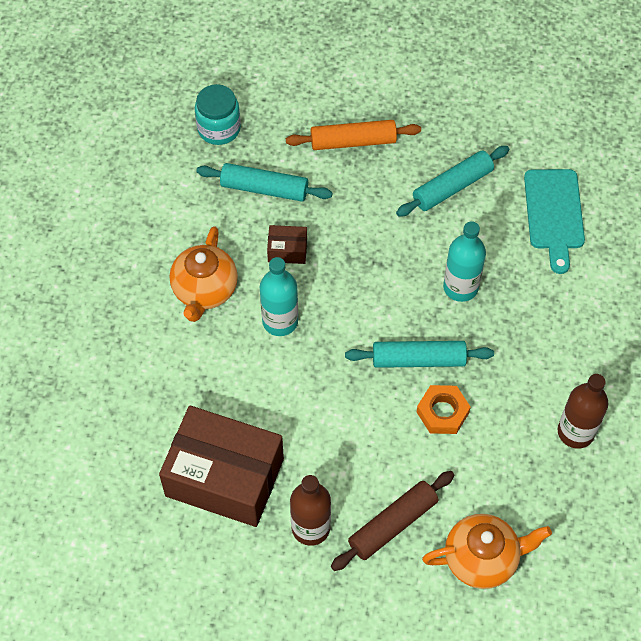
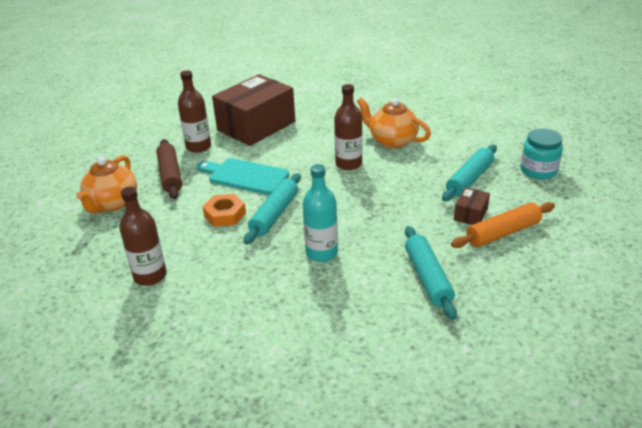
camera: 115 degrees right, 25 degrees down
(280, 321) = (348, 164): turquoise bottle -> brown bottle
(287, 250) = (406, 178): brown box -> brown box (470, 214)
(353, 141) = (503, 233): orange rolling pin -> orange rolling pin turned 45 degrees clockwise
(554, 214) = (363, 338): turquoise cutting board -> turquoise cutting board (245, 176)

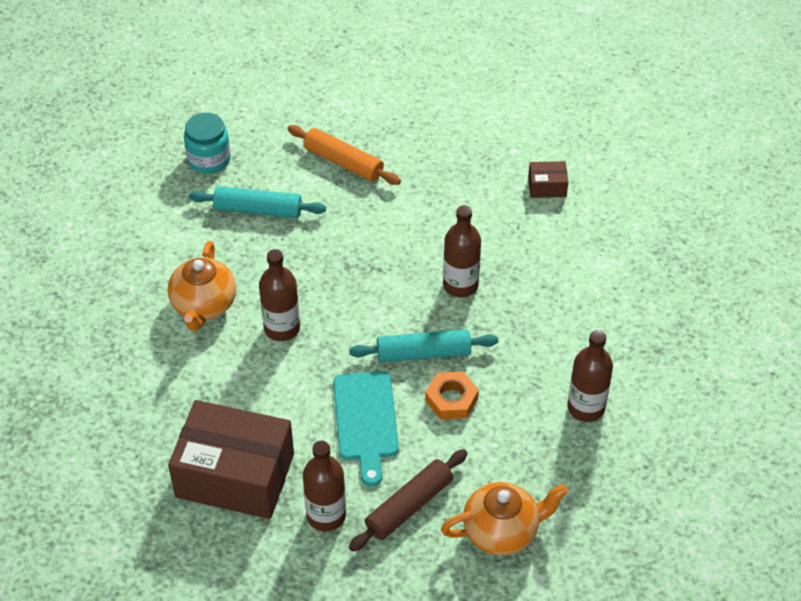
camera: 120 degrees left, 15 degrees up
(321, 253) = (460, 285): turquoise bottle -> brown bottle
(428, 278) = (445, 196): turquoise rolling pin -> none
(470, 214) = (326, 192): brown box -> brown box (547, 187)

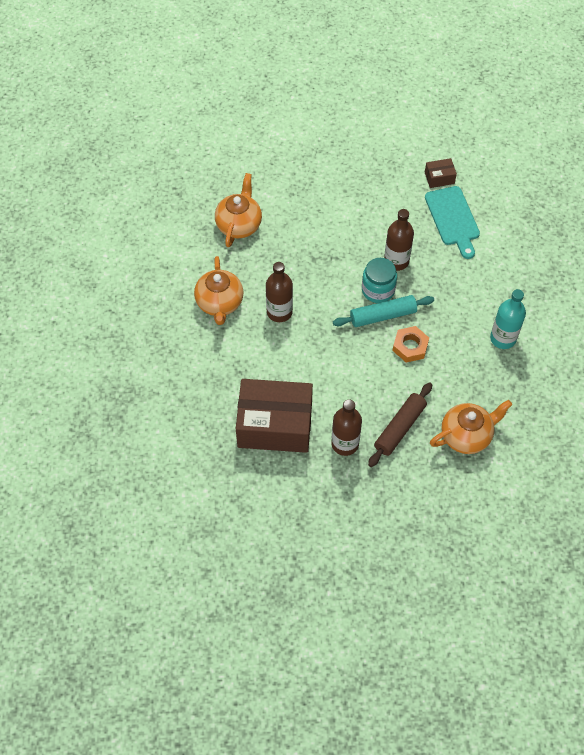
camera: 10 degrees left, 10 degrees up
(209, 159) = (193, 190): turquoise jar -> turquoise jar (378, 290)
(258, 209) = (239, 224): turquoise rolling pin -> orange teapot
(343, 162) = (291, 179): orange rolling pin -> none
(366, 421) = (355, 371): turquoise cutting board -> turquoise cutting board (453, 219)
(586, 408) = (503, 338): brown bottle -> turquoise bottle

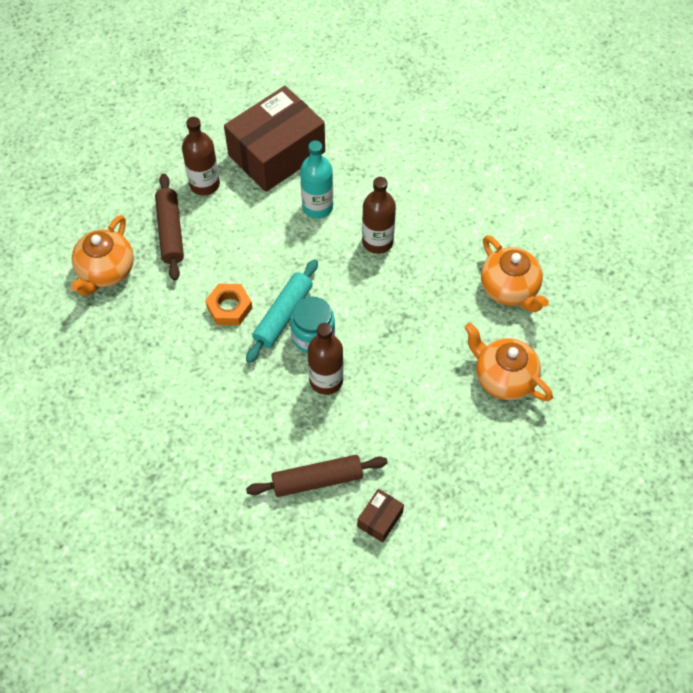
camera: 135 degrees right, 0 degrees up
(220, 303) = (436, 206): orange teapot -> orange teapot (503, 378)
(453, 219) = (317, 480): turquoise cutting board -> brown rolling pin
(503, 338) = (148, 388): turquoise bottle -> turquoise bottle (317, 207)

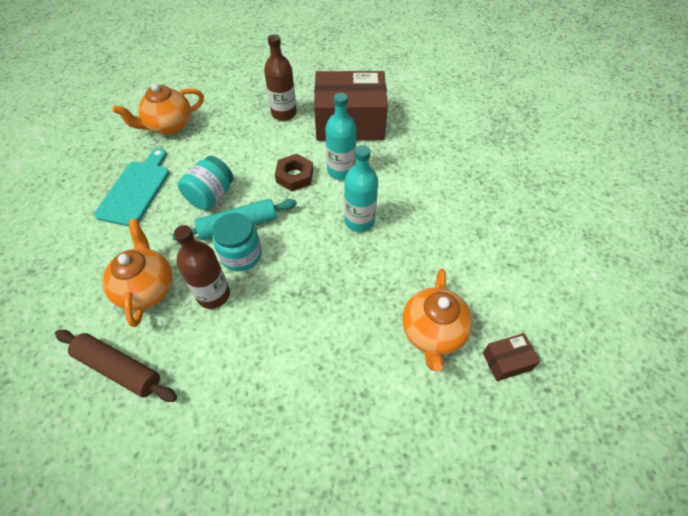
camera: 40 degrees right, 5 degrees down
(154, 350) = (136, 190): none -> turquoise cutting board
(171, 231) = (232, 127): brown rolling pin -> none
(229, 307) = (211, 196): orange nut -> turquoise jar
(283, 239) = (294, 176): none -> brown nut
(377, 241) = (359, 221): brown bottle -> turquoise bottle
(380, 519) = (121, 448): brown box -> brown box (506, 361)
(503, 378) = (352, 408): orange teapot -> orange teapot (146, 288)

